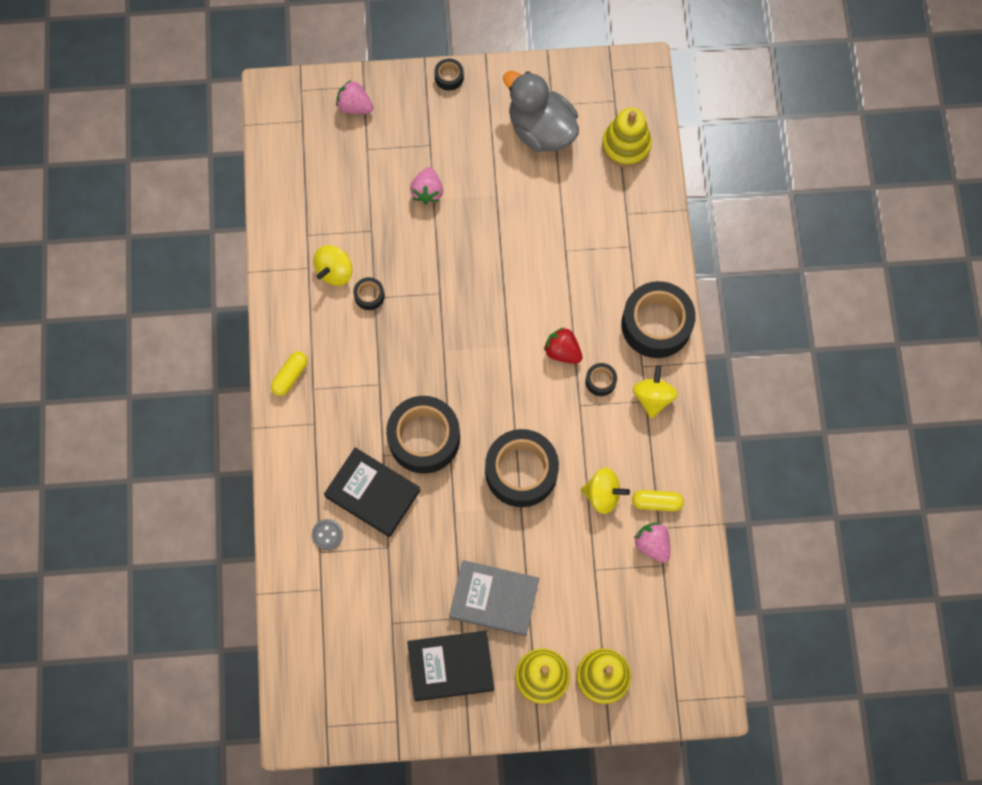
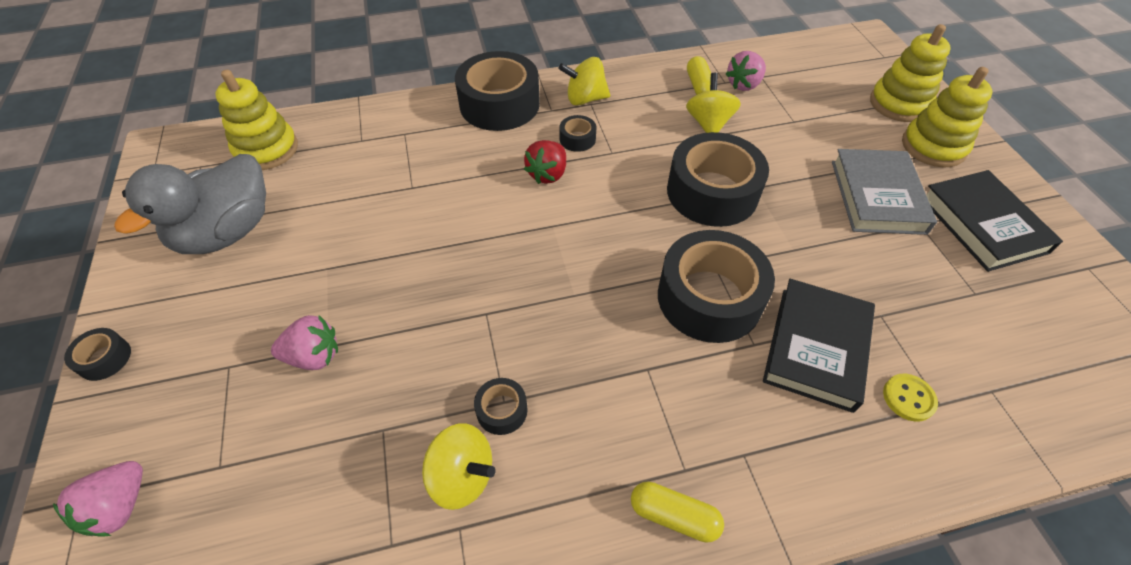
camera: 100 degrees left, 20 degrees down
(327, 535) = (908, 398): grey button -> yellow button

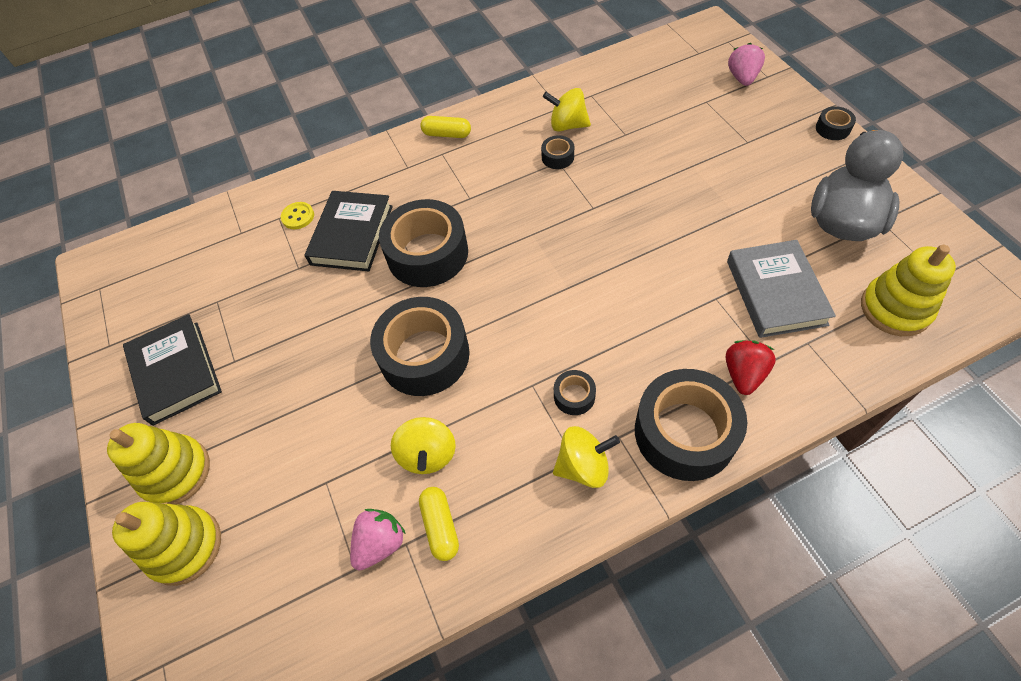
camera: 175 degrees right, 5 degrees up
(314, 356) = (696, 158): pink strawberry -> none
(548, 174) = (590, 341): red strawberry -> red strawberry (743, 374)
(877, 196) = (263, 385): grey book -> grey book (775, 292)

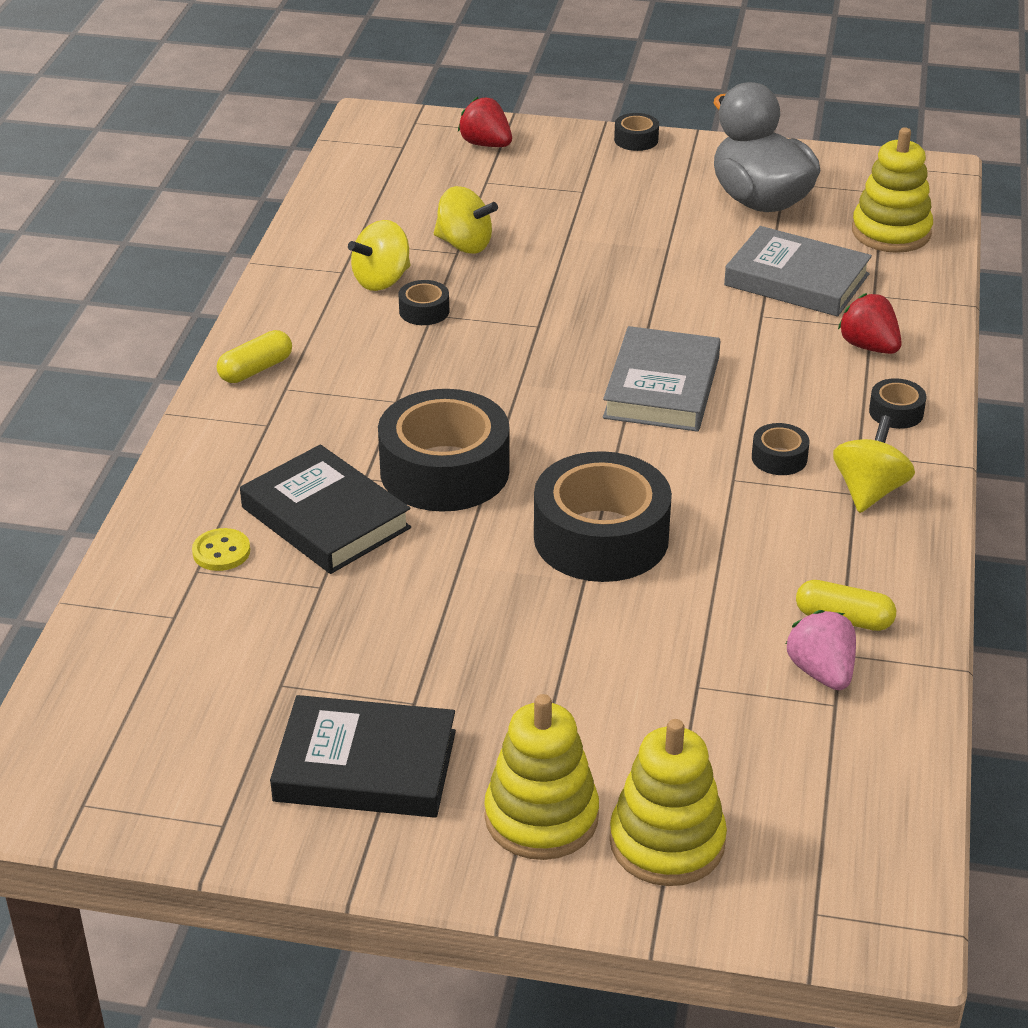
camera: 60 degrees left, 20 degrees down
(428, 454) = (743, 591): yellow spinning top -> yellow spinning top (464, 245)
(589, 296) = (661, 387): none -> grey book
(685, 432) = (896, 412): black tape -> black tape, size x0.43
(742, 78) = (486, 144): pink strawberry -> red strawberry

